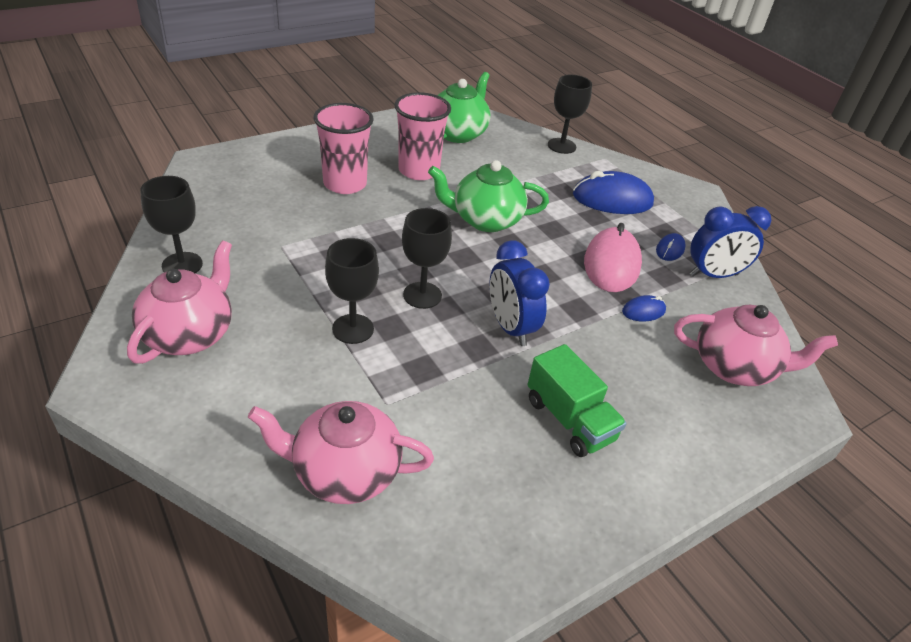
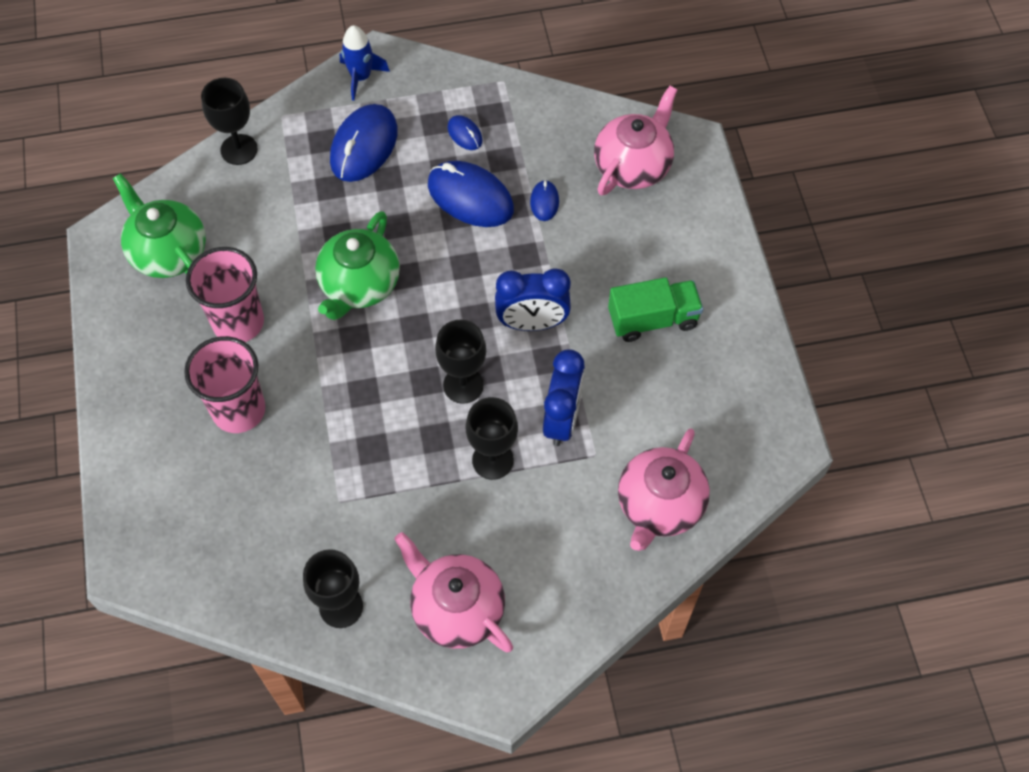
camera: 65 degrees left, 20 degrees up
(611, 264) = (470, 197): pink mouse -> blue mouse
(671, 187) = (361, 77): none -> blue rocket
(713, 275) = (514, 117): blue clock -> blue clock (562, 419)

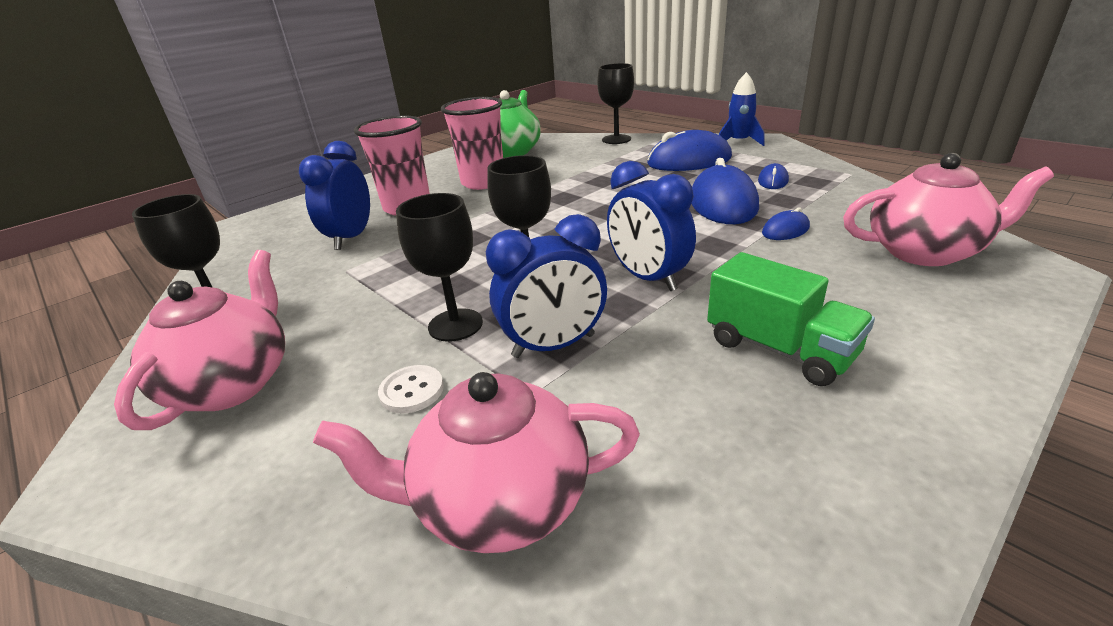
camera: 60 degrees right, 30 degrees down
(271, 479) = (351, 238): none -> blue clock
(359, 285) = (570, 201): green teapot -> none
(546, 511) = (412, 391): none -> white button

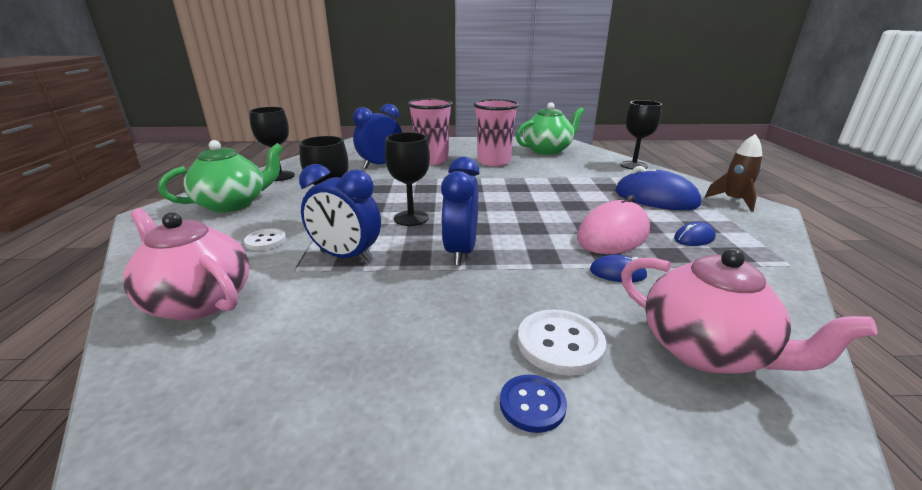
camera: 40 degrees right, 5 degrees down
(233, 383) = (233, 204): pink teapot -> green teapot
(723, 203) = (613, 235): blue mouse -> pink mouse
(739, 142) = (733, 201): blue rocket -> brown rocket
(779, 349) = (438, 331): green truck -> none
(861, 300) = (560, 344): none -> white button
(932, 349) = (532, 404): none -> blue button

